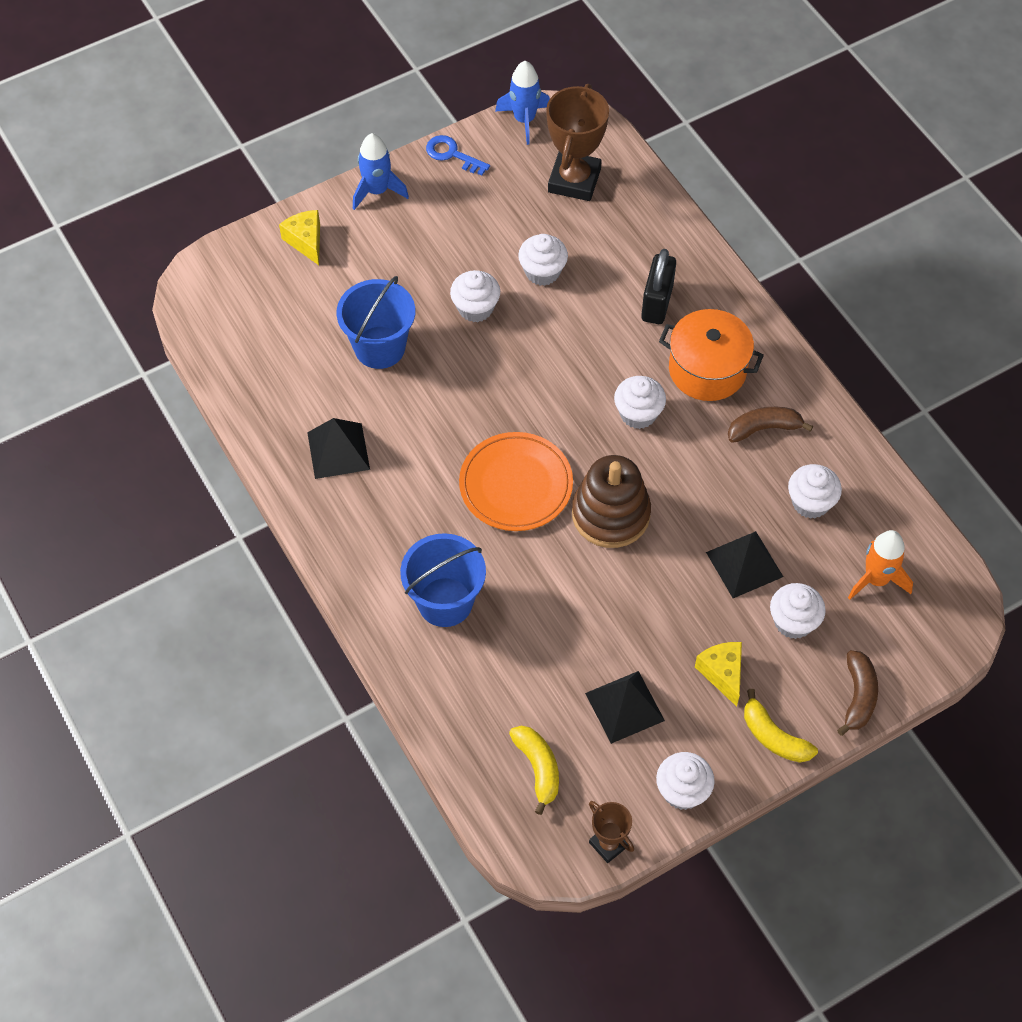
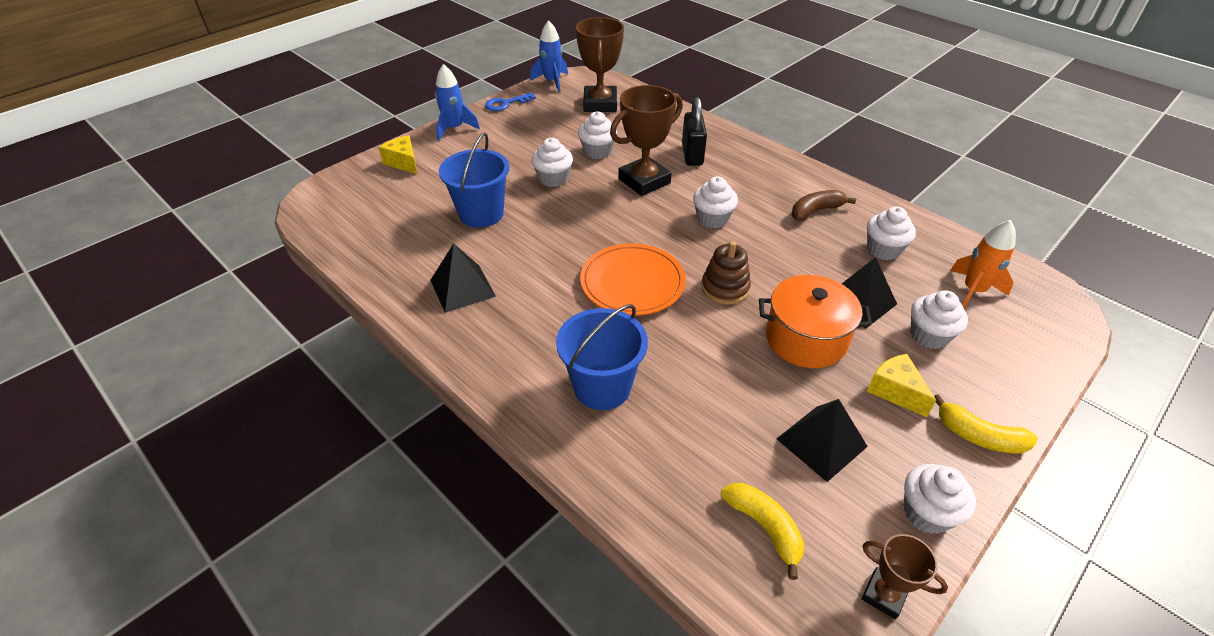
camera: 15 degrees left, 15 degrees down
(452, 154) = (506, 104): blue key -> blue key turned 45 degrees counterclockwise
(582, 335) = (644, 181): none -> brown trophy
(610, 514) = (725, 288): brown stacking toy -> brown stacking toy, size x0.66
(707, 369) = (751, 184): orange pot -> orange pot (805, 339)
(858, 696) = (1027, 383): brown banana -> none

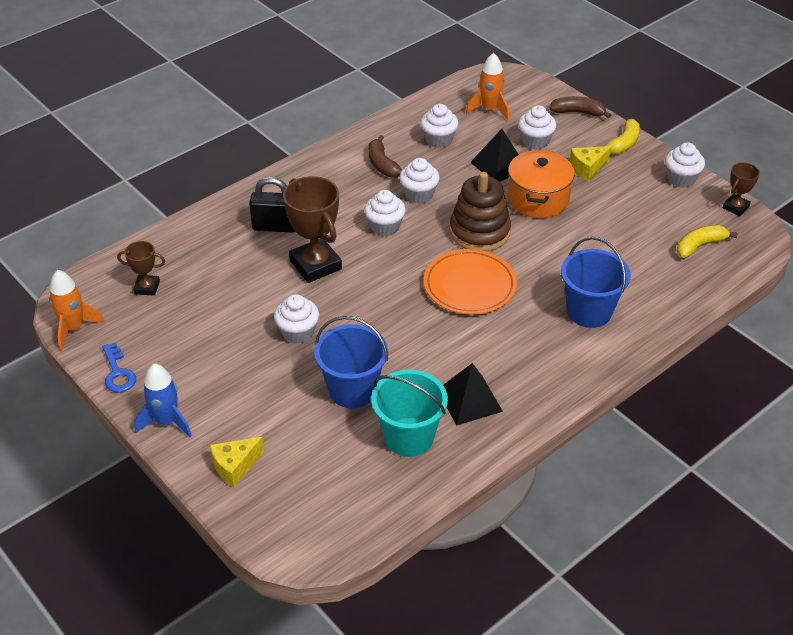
camera: 85 degrees left, 0 degrees up
(419, 250) = (409, 437): none -> turquoise bucket
(552, 81) = (74, 328): blue rocket -> orange rocket
(597, 151) = (252, 295): white cupcake -> white cupcake (419, 194)
(600, 104) = (147, 287): brown trophy -> brown trophy, size x0.53
(725, 288) = (479, 232): brown stacking toy -> brown stacking toy, size x1.51
(821, 442) = (633, 210): black pyramid -> none
(1027, 382) = (578, 112): none -> brown banana

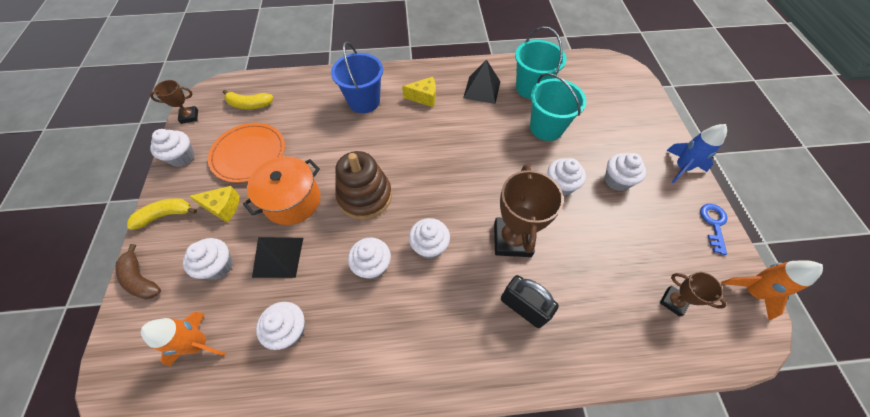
camera: 145 degrees left, 15 degrees up
(235, 466) = (643, 119): yellow cheese -> yellow cheese (424, 97)
(238, 368) = (617, 180): none -> white cupcake
(352, 390) = (546, 128): blue bucket -> turquoise bucket
(382, 164) = (370, 330): brown banana -> none
(469, 285) = (415, 157): orange plate -> orange plate (249, 154)

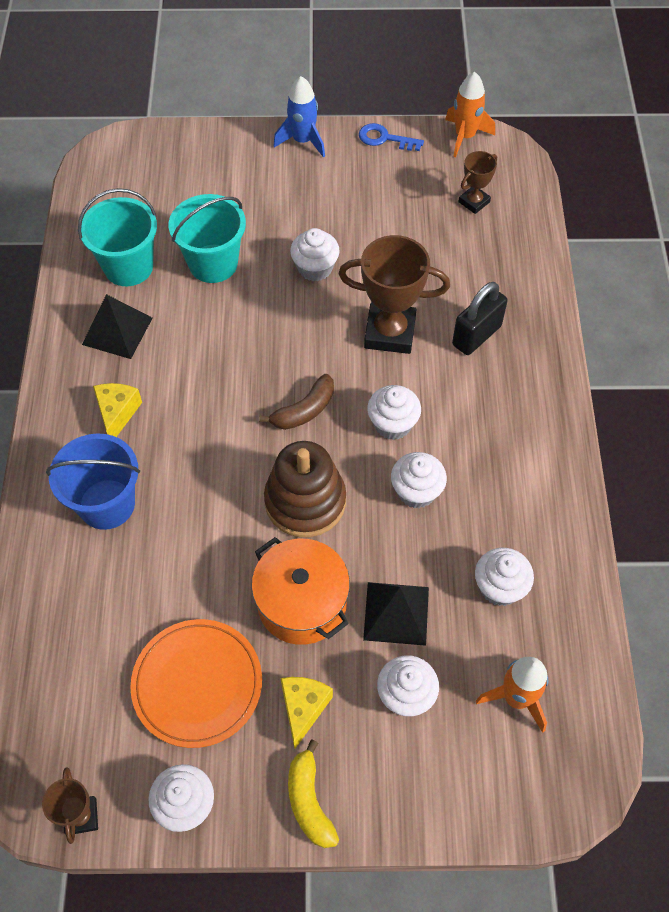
camera: 85 degrees left, 0 degrees up
(141, 279) = (421, 808): brown banana -> brown banana (304, 410)
(249, 105) = (73, 703): yellow banana -> none
(617, 180) = (314, 208): white cupcake -> none

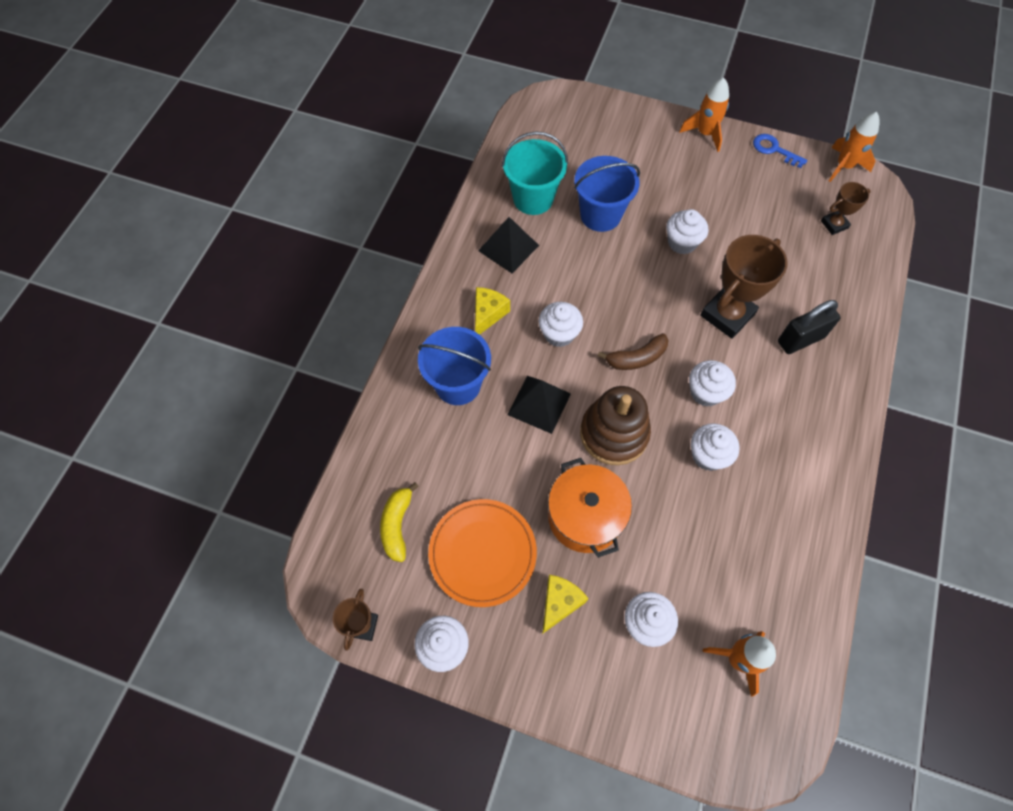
camera: 20 degrees right, 5 degrees up
(213, 263) = (600, 215): turquoise bucket -> blue bucket
(303, 141) = (704, 133): blue rocket -> orange rocket
(309, 801) = (540, 681): yellow banana -> yellow banana (397, 525)
(390, 333) = (727, 315): brown trophy -> brown trophy turned 75 degrees counterclockwise
(396, 613) = (659, 551): black pyramid -> black pyramid (539, 404)
(499, 587) = (753, 560): white cupcake -> white cupcake (559, 334)

